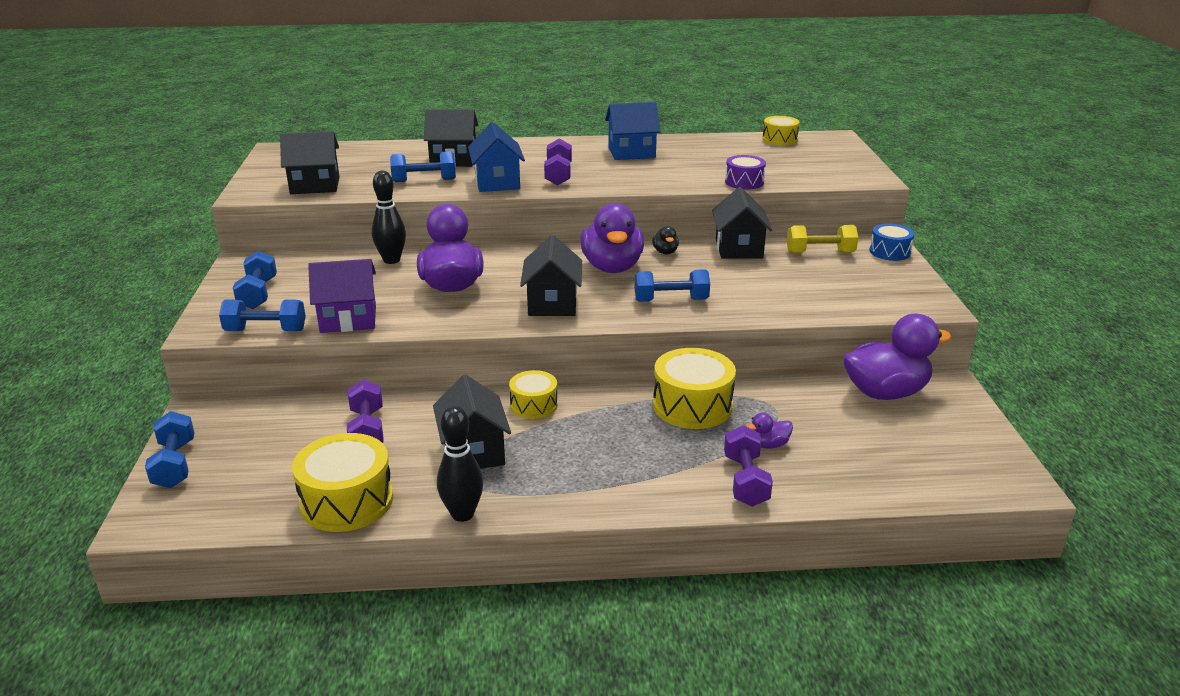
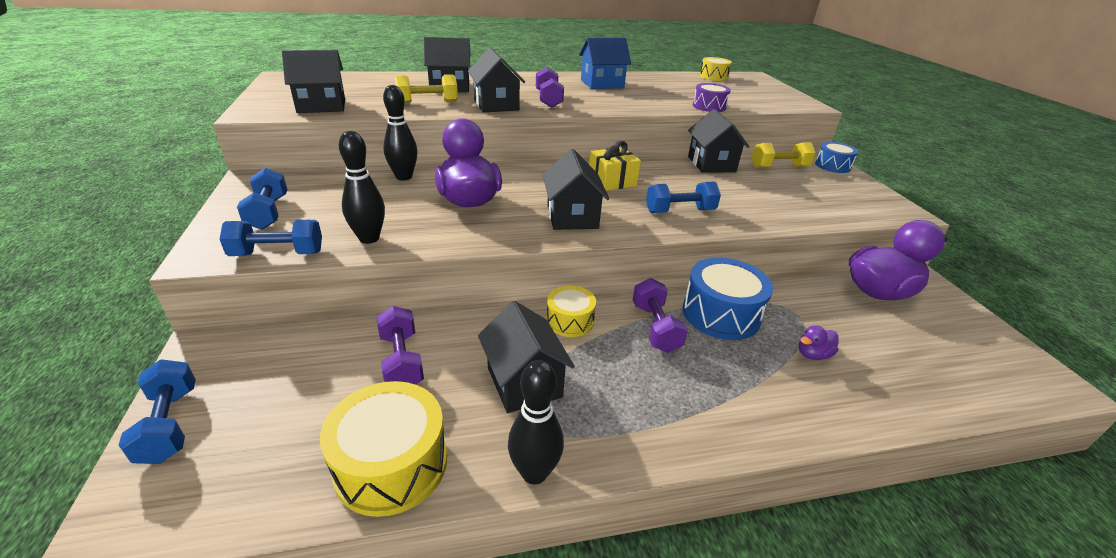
camera: 10 degrees left, 5 degrees up
(348, 319) = (369, 238): purple house -> black bowling pin
(424, 181) = (427, 103): blue dumbbell -> yellow dumbbell
(497, 182) = (496, 105): blue house -> black house
(612, 267) = (612, 181): purple duck -> yellow gift
(665, 252) = (651, 167): black duck -> none
(692, 406) = (721, 314): yellow drum -> blue drum
(745, 480) = (814, 400): purple dumbbell -> purple dumbbell (655, 327)

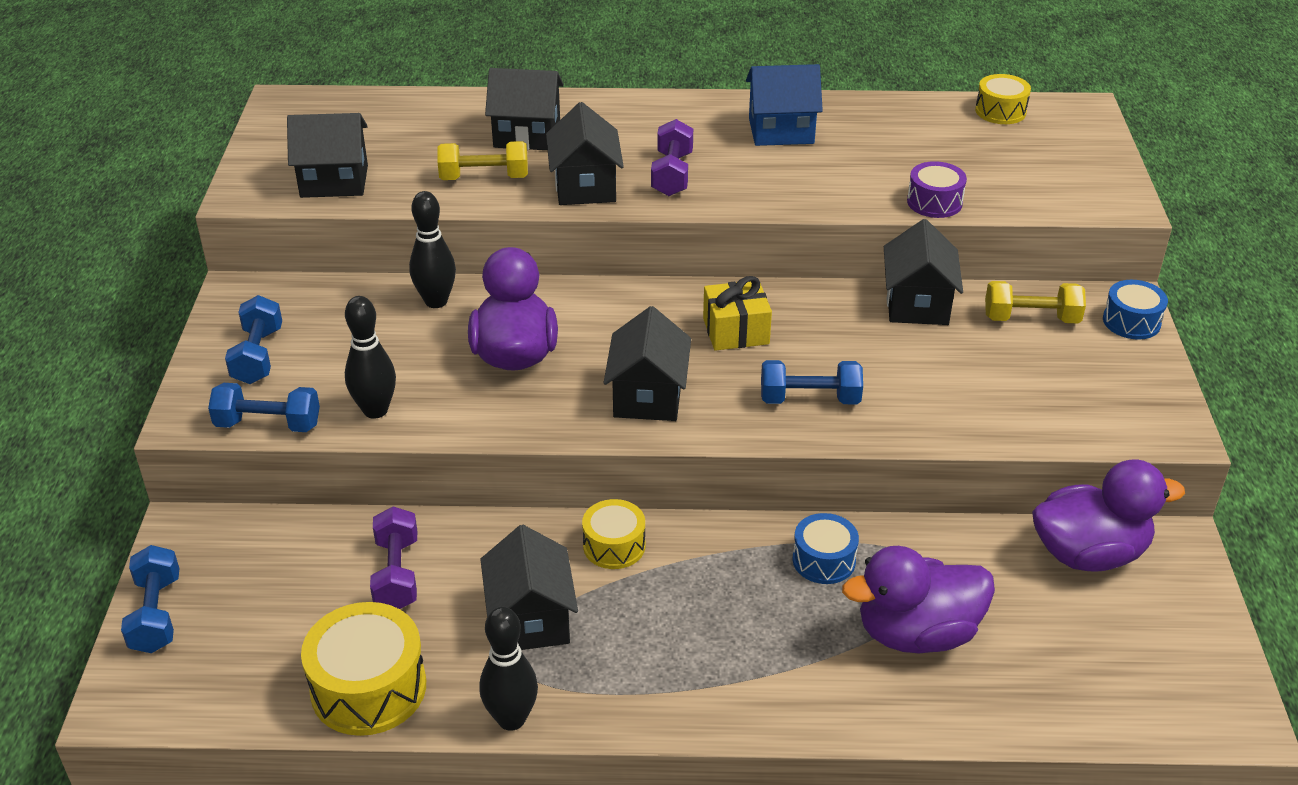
camera: 15 degrees right, 5 degrees up
(655, 327) = (723, 569): purple dumbbell -> none
(721, 314) = (824, 560): blue drum -> blue drum, size x0.60
(812, 354) = (916, 633): purple duck -> purple duck, size x2.34

